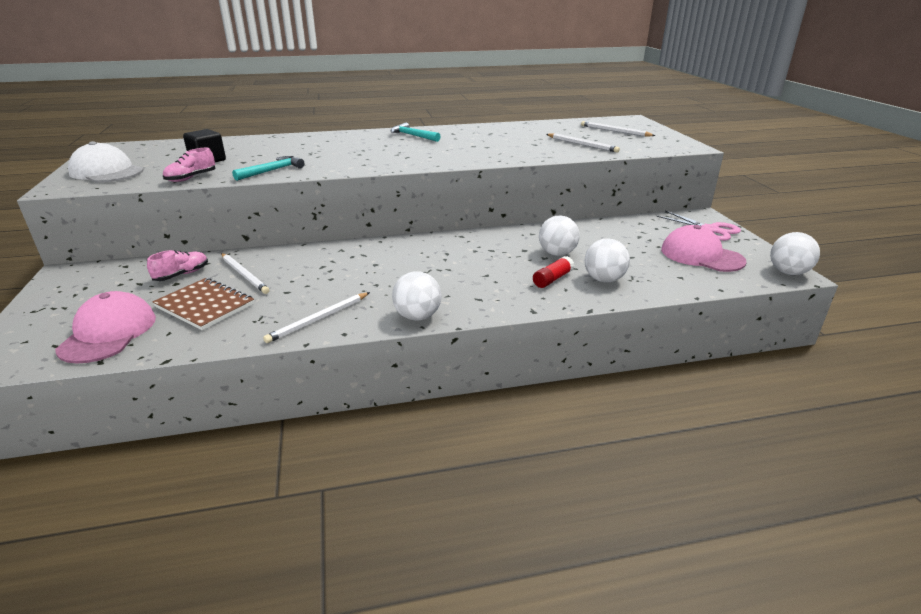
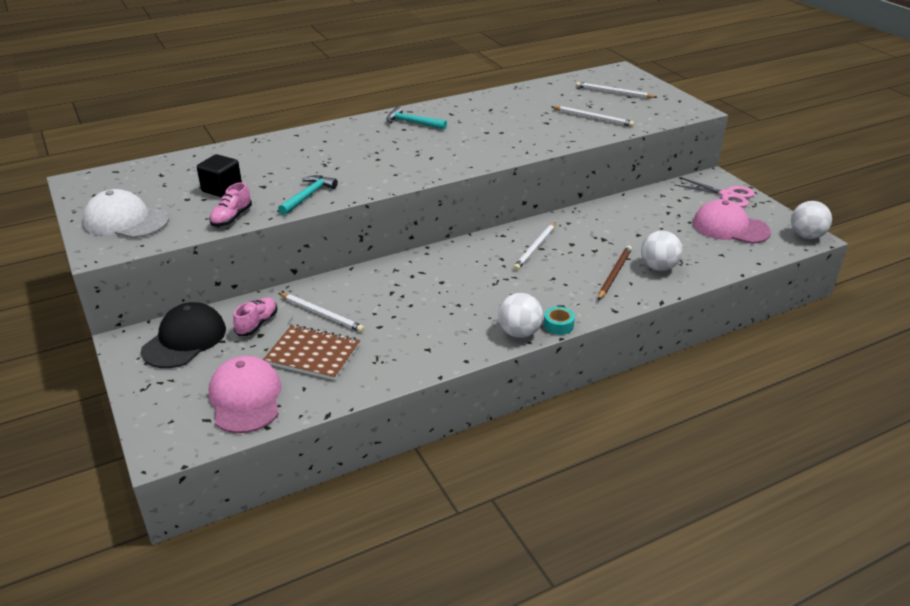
camera: 15 degrees left, 5 degrees up
(110, 278) = (185, 340): none -> black cap
(318, 319) = (432, 350): white pencil -> white pencil (535, 248)
(463, 315) = (558, 325): none -> turquoise tape
(552, 279) = (614, 274): red glue stick -> brown pencil
(557, 254) = (604, 244): white ball -> none

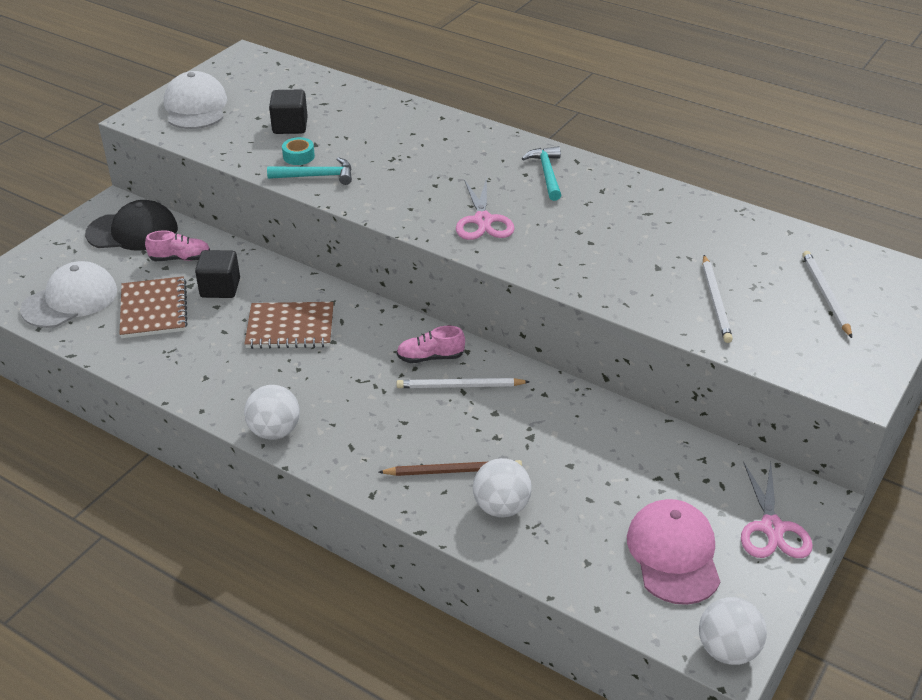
camera: 60 degrees right, 5 degrees up
(232, 218) = (241, 154): pink shoe -> pink shoe (430, 357)
(246, 398) = (70, 300): pink cap -> white cap
(322, 314) = (220, 288): white pencil -> black cube
(407, 295) = (290, 327): none -> brown notebook
(440, 155) = (483, 221): none -> pink scissors
(558, 325) = (309, 457): turquoise tape -> turquoise tape (298, 156)

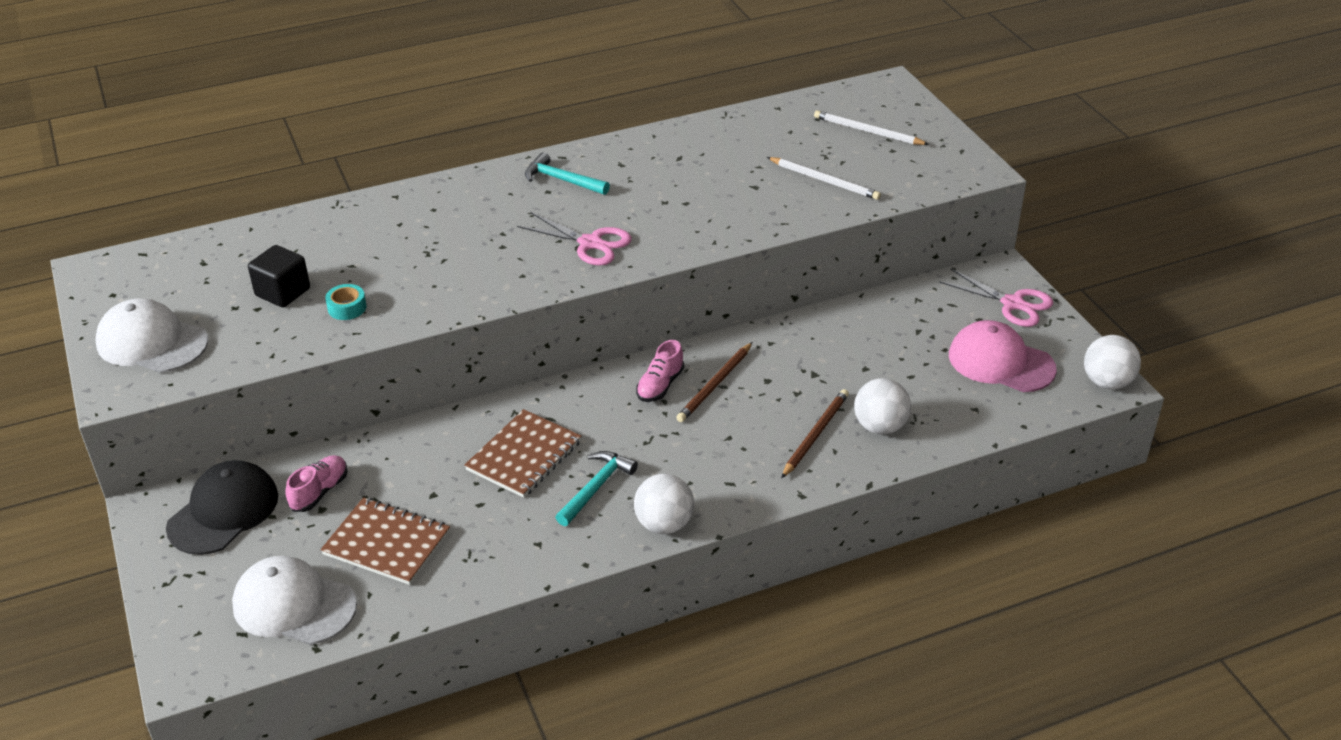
camera: 55 degrees left, 0 degrees up
(70, 300) = (294, 605): white cap -> white cap turned 60 degrees counterclockwise
(220, 288) = (406, 481): black cube -> none
(316, 176) = (397, 310): turquoise hammer -> turquoise hammer (596, 487)
(460, 386) = (715, 385): white pencil -> brown pencil

